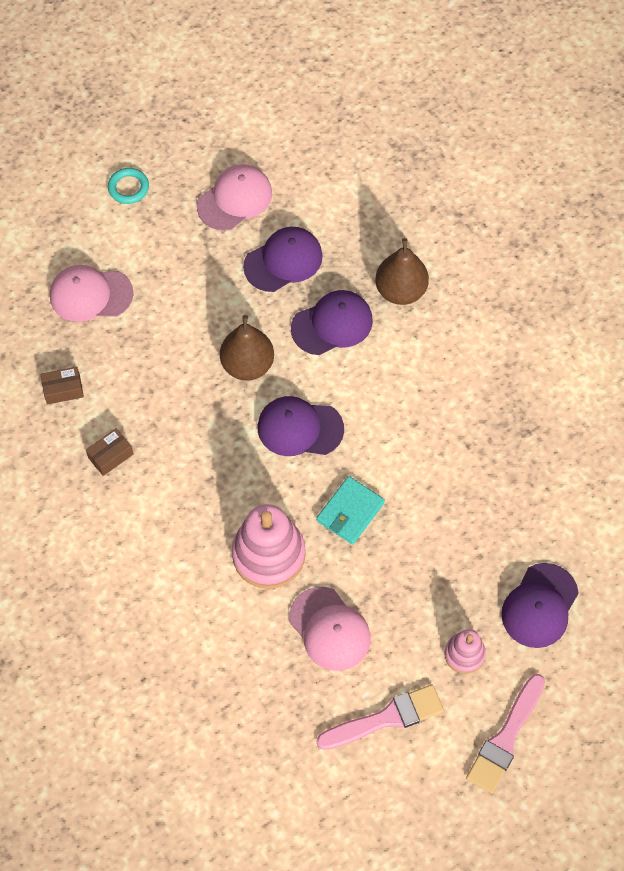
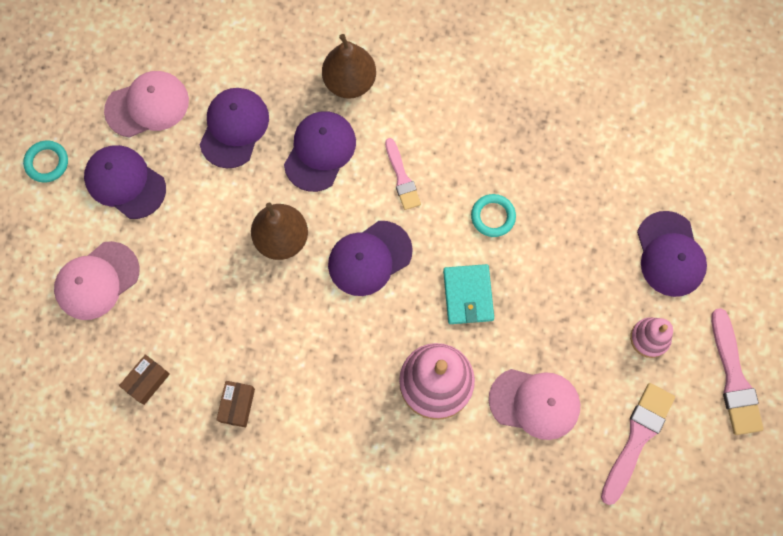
camera: 40 degrees left, 10 degrees up
(170, 241) = (125, 182): none -> purple cap
(235, 199) = (147, 105): pink cap -> pink cap turned 60 degrees clockwise
(377, 389) = (402, 178): none -> pink brush
(422, 470) = (493, 216): none -> turquoise ring

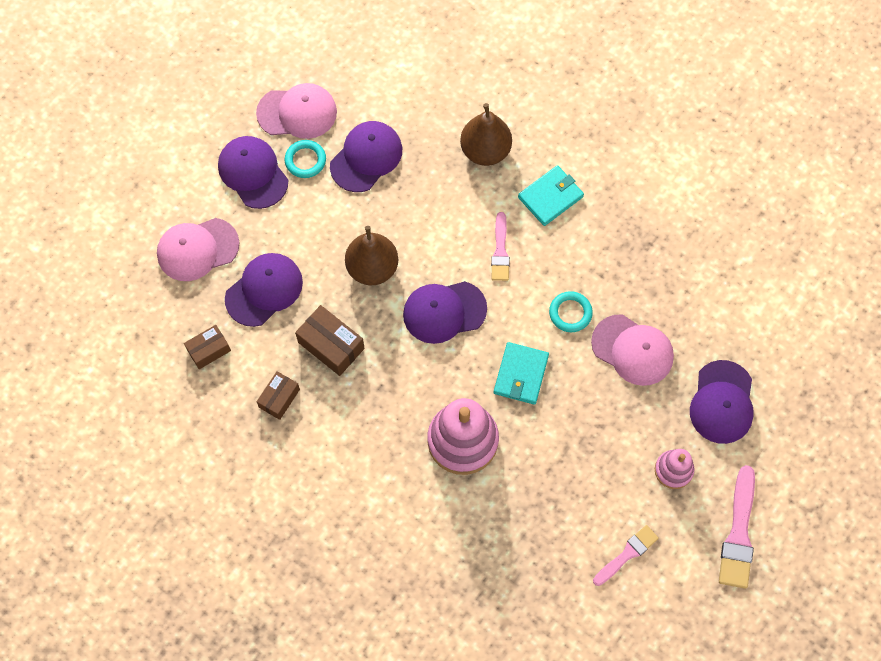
camera: 20 degrees right, 5 degrees down
(47, 163) = (192, 133): turquoise ring -> turquoise ring (305, 160)
(269, 332) = (331, 345): none -> brown box
(320, 151) = (435, 203): purple cap -> purple cap (264, 290)
(430, 107) = (550, 197): none -> turquoise wallet
(535, 403) = (545, 490): pink cap -> pink cap (632, 350)
(637, 438) = (627, 554): pink brush -> pink brush, size x0.64

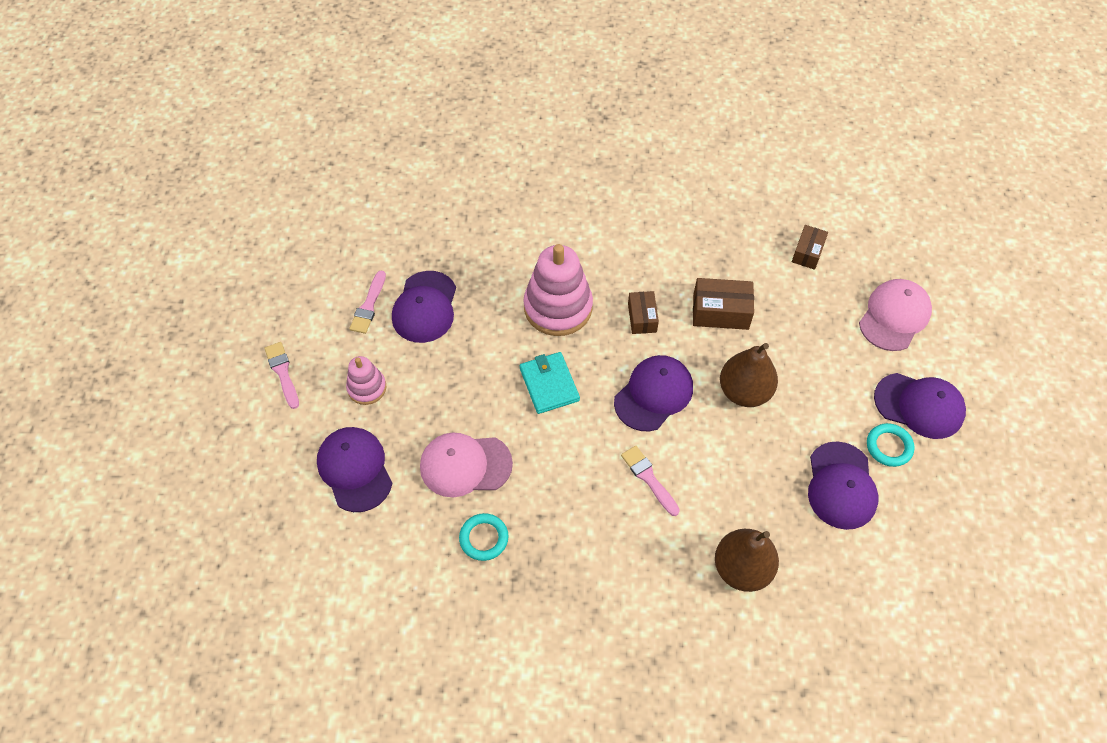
camera: 145 degrees right, 10 degrees down
(264, 290) = (812, 319): purple cap -> purple cap (425, 307)
(279, 398) = (723, 253): brown box -> brown box (642, 318)
(297, 112) = (941, 486): pink cap -> none
(550, 197) = (643, 563): turquoise wallet -> none
(570, 313) = (544, 462): turquoise ring -> turquoise ring (484, 538)
(738, 533) = (282, 372): pink brush -> pink brush, size x0.64

